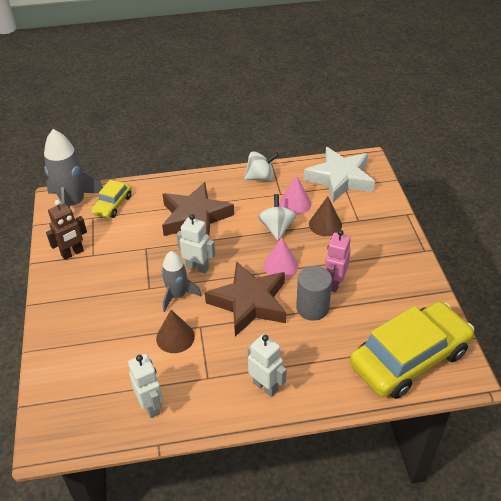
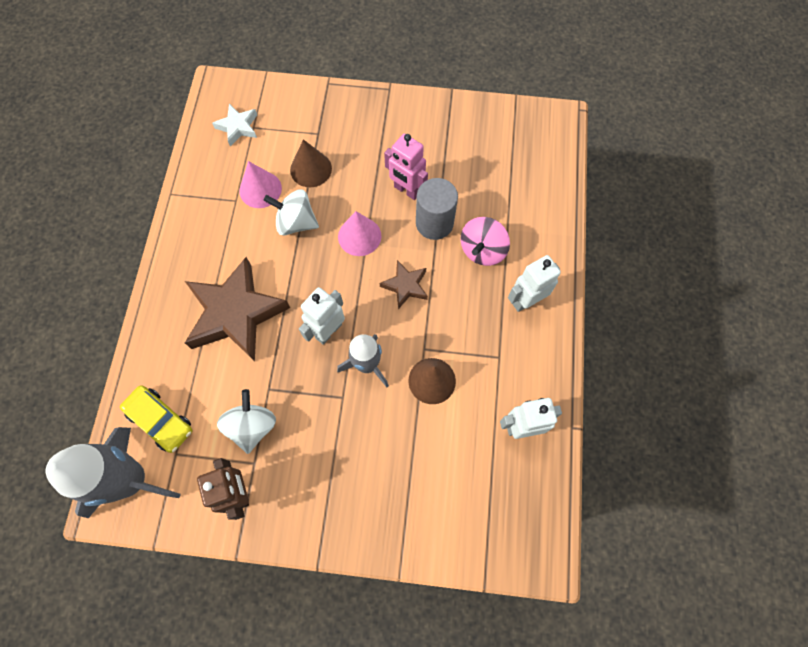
camera: 75 degrees left, 25 degrees up
(249, 303) = (405, 286): brown star -> brown star, size x0.48
(261, 177) = (193, 214): white spinning top -> white spinning top (252, 426)
(301, 345) = (482, 250): none -> pink spinning top
(340, 179) = (238, 127): white star -> white star, size x0.48
(409, 358) = (525, 157): yellow car -> none

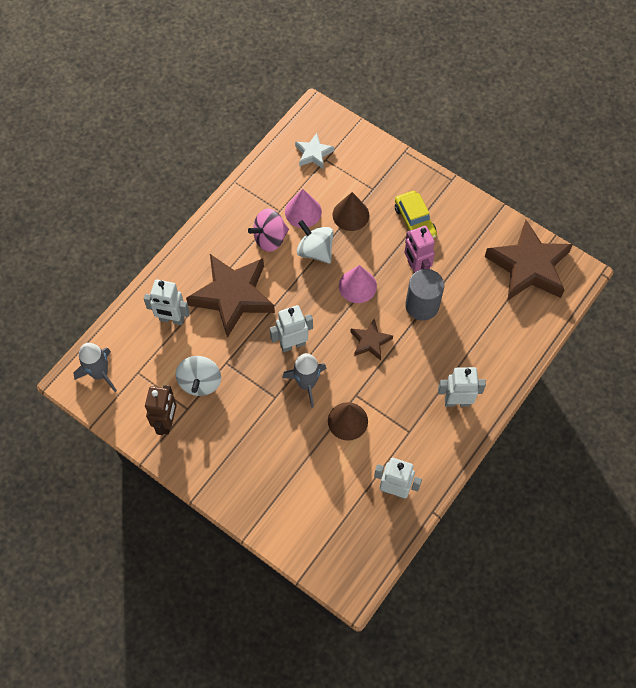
camera: 30 degrees right, 5 degrees down
(132, 479) = (100, 373): grey rocket -> grey rocket, size x0.62
(160, 420) = (140, 344): yellow car -> yellow car (414, 221)
(182, 373) = (171, 319): none -> white robot
(252, 426) = (200, 382): white spinning top -> white spinning top turned 150 degrees clockwise
(482, 250) = (447, 346): pink spinning top -> pink spinning top (270, 238)
(510, 135) = (528, 266): none -> brown star

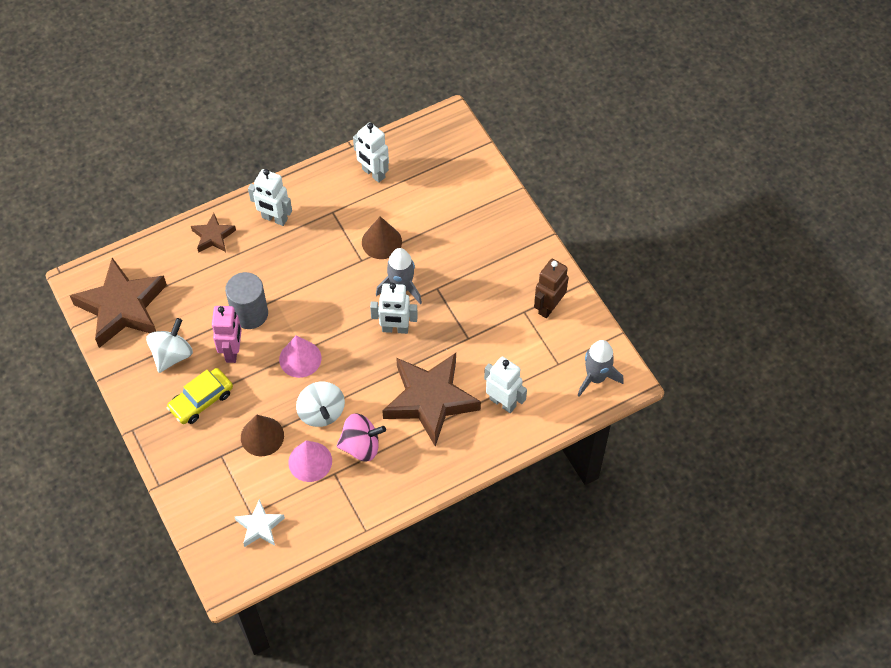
camera: 155 degrees left, 5 degrees down
(200, 382) = (501, 330): white spinning top -> white spinning top (172, 355)
(370, 341) = (320, 301): brown star -> brown star (213, 236)
(414, 221) = (201, 400): yellow car -> yellow car turned 135 degrees counterclockwise

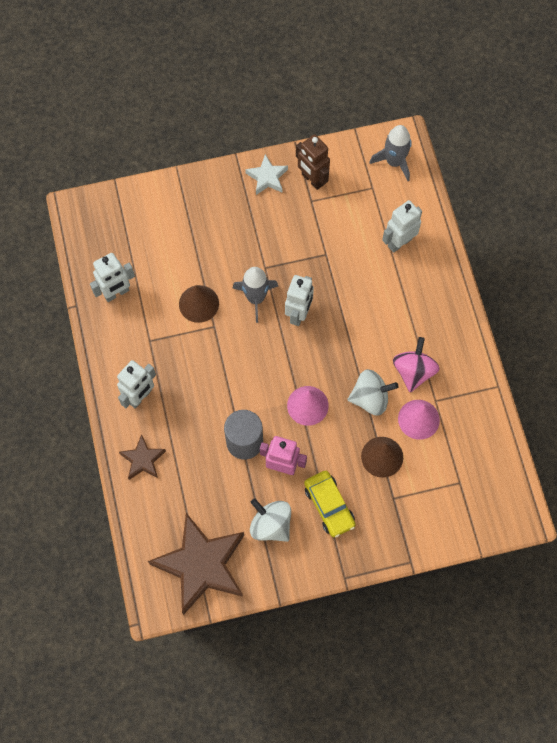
camera: 75 degrees left, 10 degrees up
(260, 526) = (474, 477): white star -> white star (267, 177)
(430, 400) = (381, 302): brown star -> none

